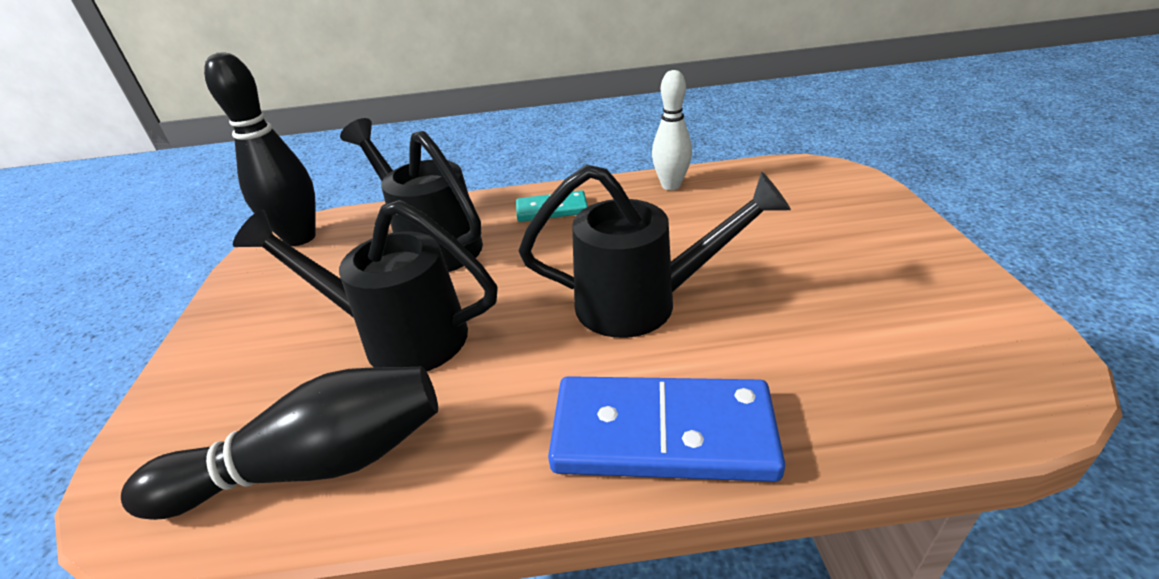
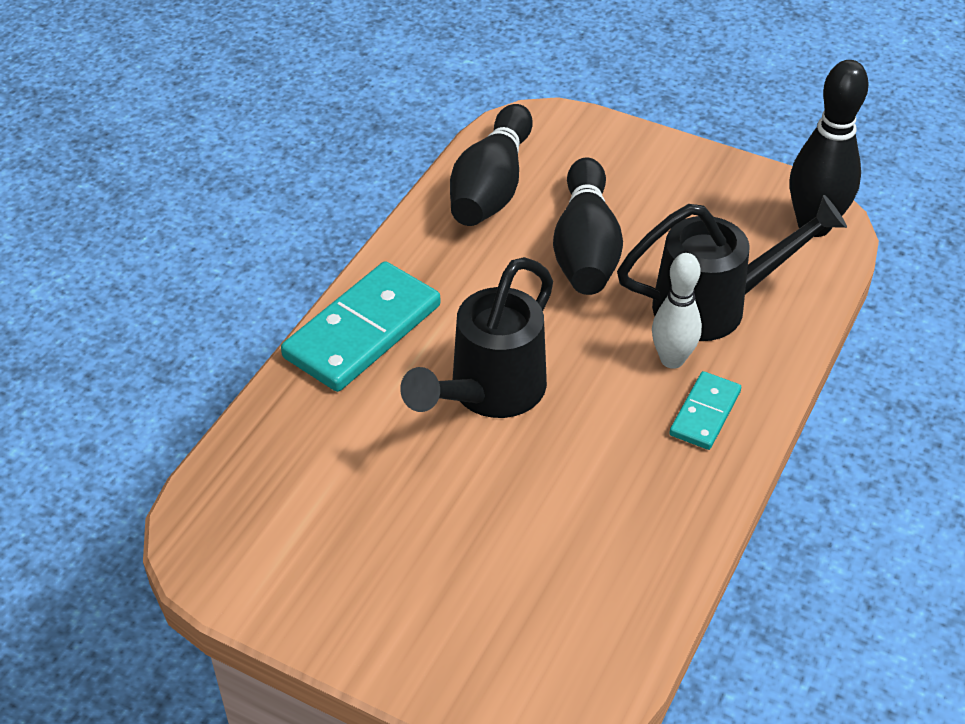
camera: 120 degrees right, 10 degrees up
(398, 336) = (585, 248): black watering can -> black bowling pin
(662, 434) = (362, 331): blue domino -> turquoise domino
(671, 185) = (667, 538): white bowling pin -> white bowling pin (672, 359)

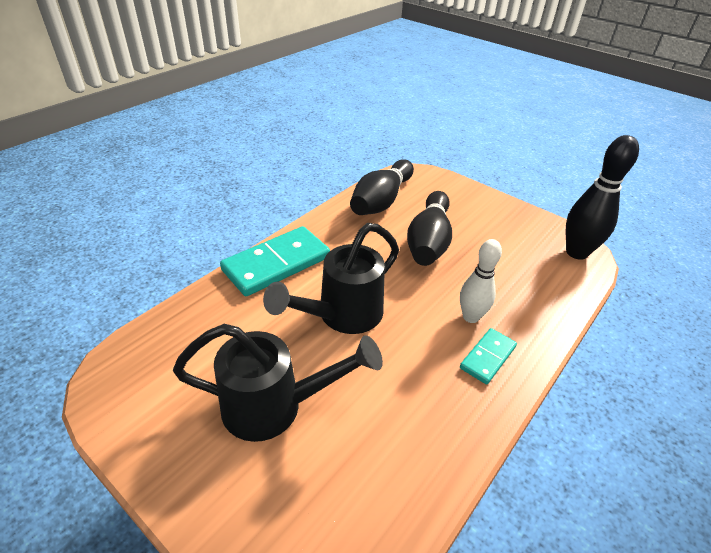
camera: 10 degrees right, 5 degrees down
(715, 305) = (506, 288): black watering can -> black watering can (276, 406)

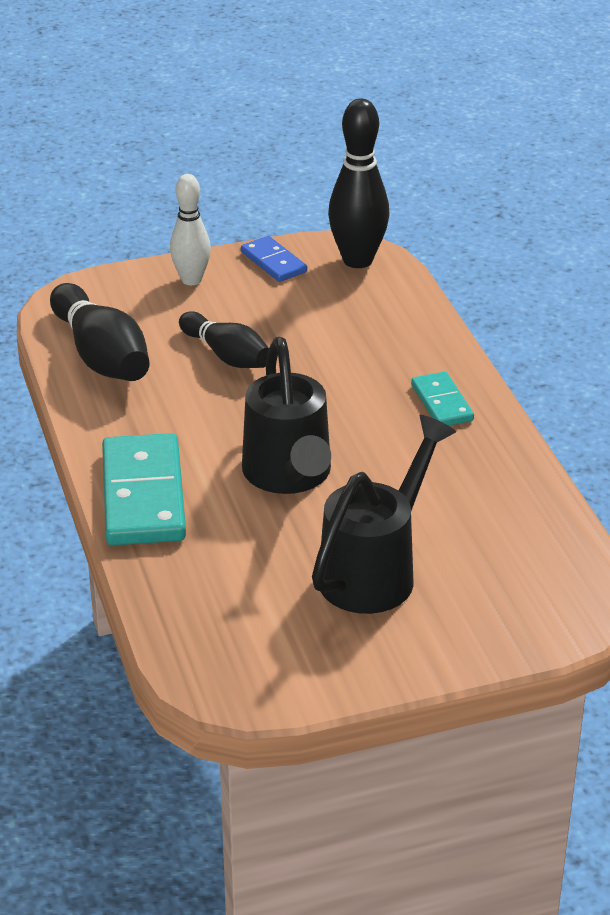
camera: 55 degrees left, 5 degrees down
(428, 241) = (227, 356): black bowling pin -> black bowling pin, size x0.66
(471, 317) = (379, 386): white bowling pin -> white bowling pin (191, 280)
(530, 222) = (273, 262): none -> blue domino

